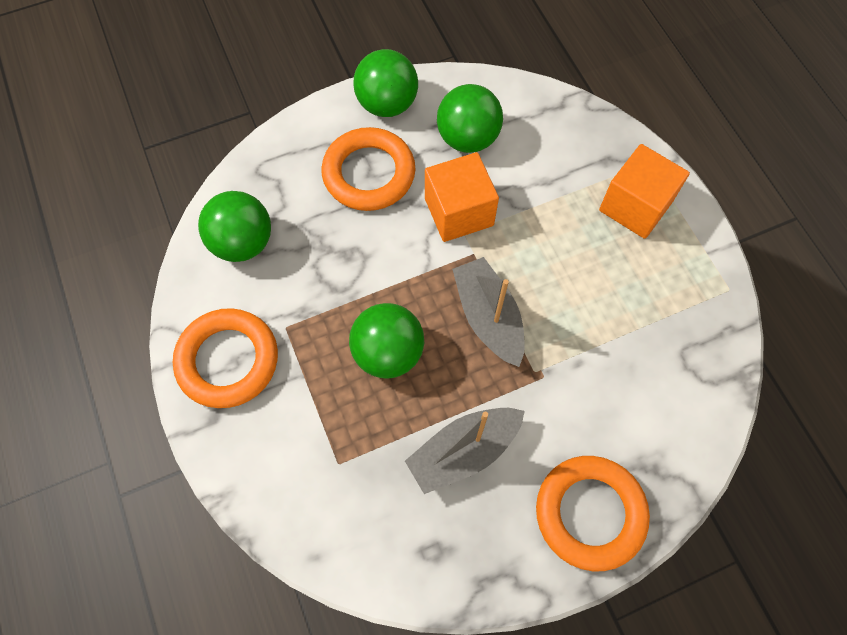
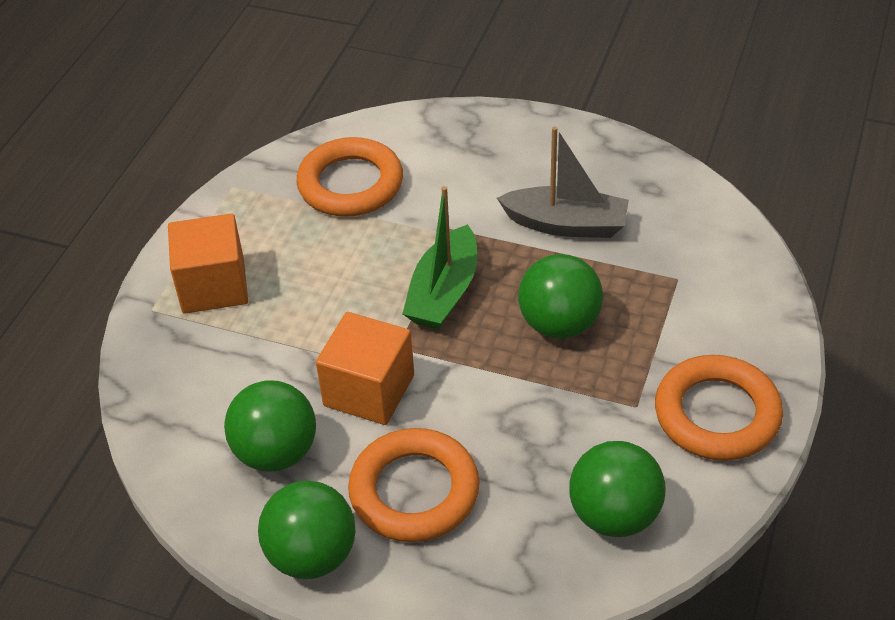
camera: 135 degrees left, 20 degrees down
(488, 317) = (444, 292): grey boat -> green boat
(590, 513) = (512, 140): orange ring -> orange ring (350, 184)

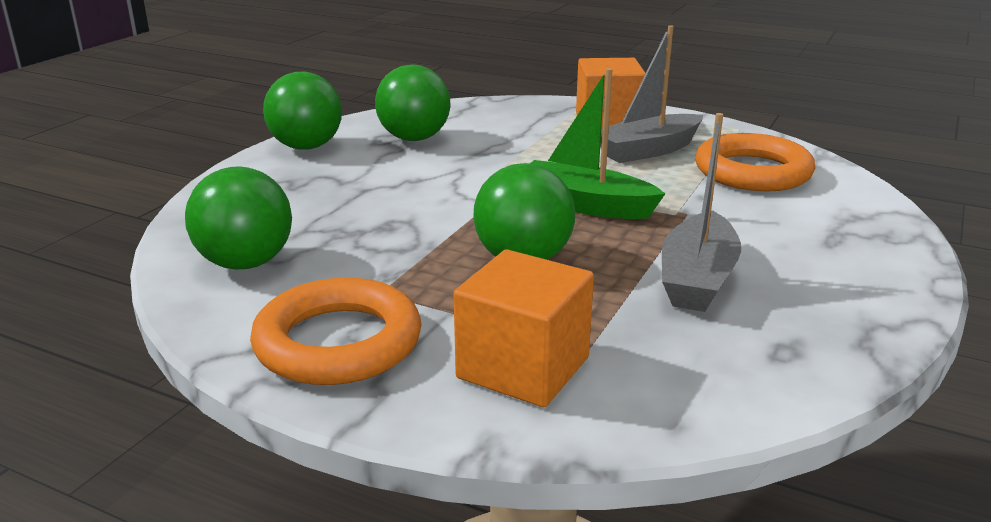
camera: 95 degrees right, 20 degrees down
(301, 253) = (648, 150): none -> grey boat
(369, 390) = (465, 170): orange cube -> orange cube (523, 367)
(414, 491) = (341, 181): orange ring -> none

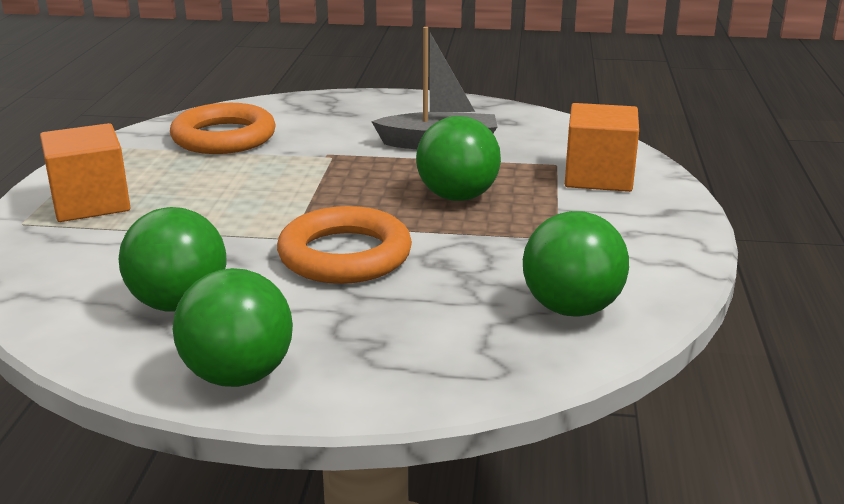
camera: 110 degrees left, 0 degrees up
(338, 342) = (638, 235): orange ring -> orange ring (345, 255)
(585, 205) = (335, 188): green boat -> none
(648, 150) = (182, 177): grey boat -> none

